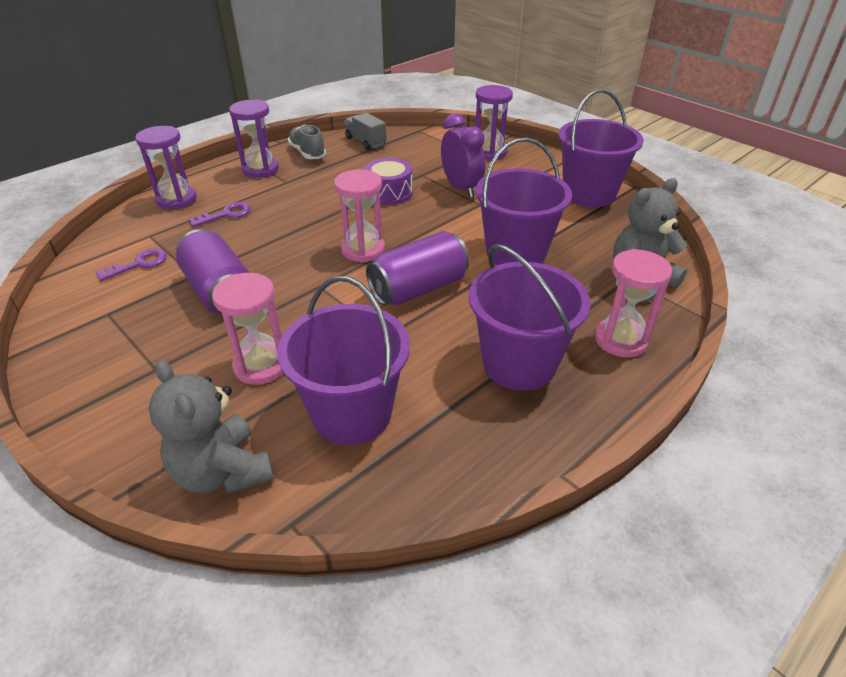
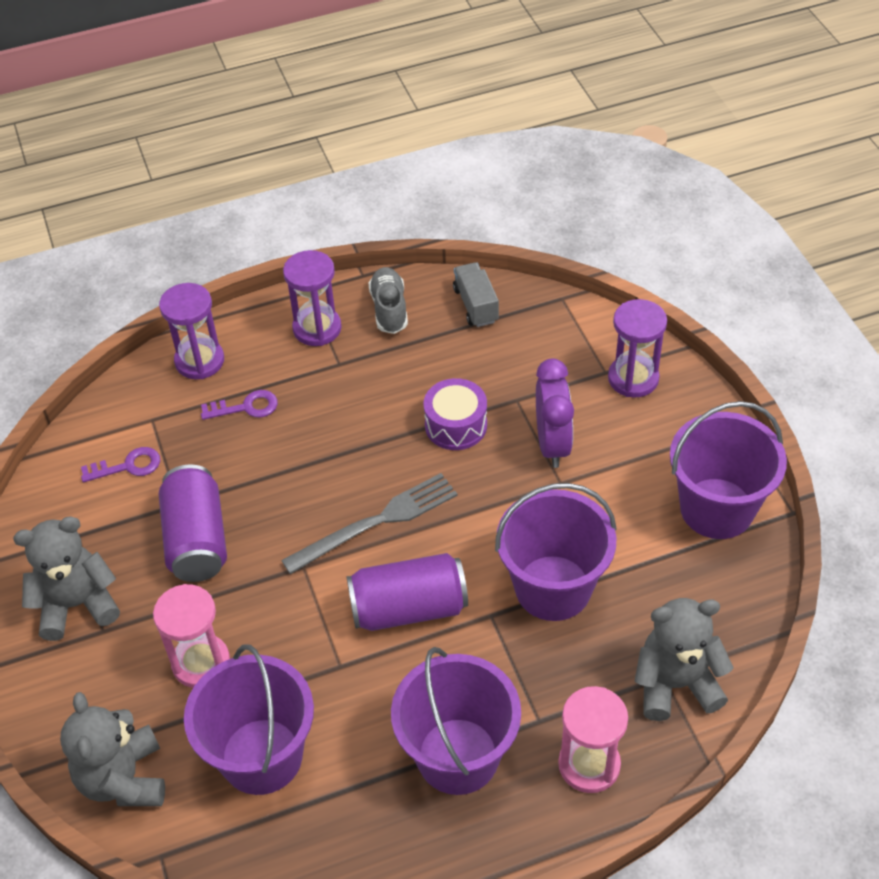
camera: 25 degrees right, 10 degrees up
(123, 357) = (77, 604): none -> grey teddy bear
(363, 250) = (376, 522): pink hourglass -> grey fork

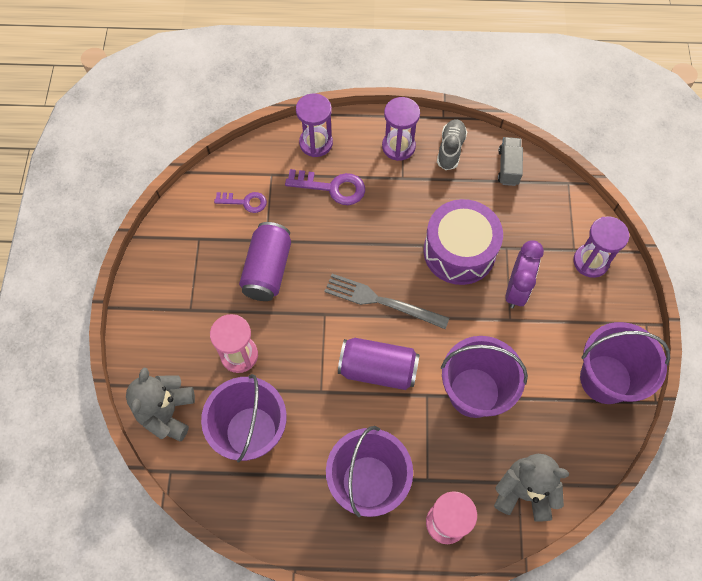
camera: 20 degrees right, 15 degrees up
(77, 604) = (181, 286): grey teddy bear -> none
(246, 407) = (332, 187): purple key -> purple key, size x1.55
(376, 522) = (381, 301): grey fork -> grey fork turned 150 degrees counterclockwise
(456, 425) = (459, 251): purple drum -> purple drum, size x1.69

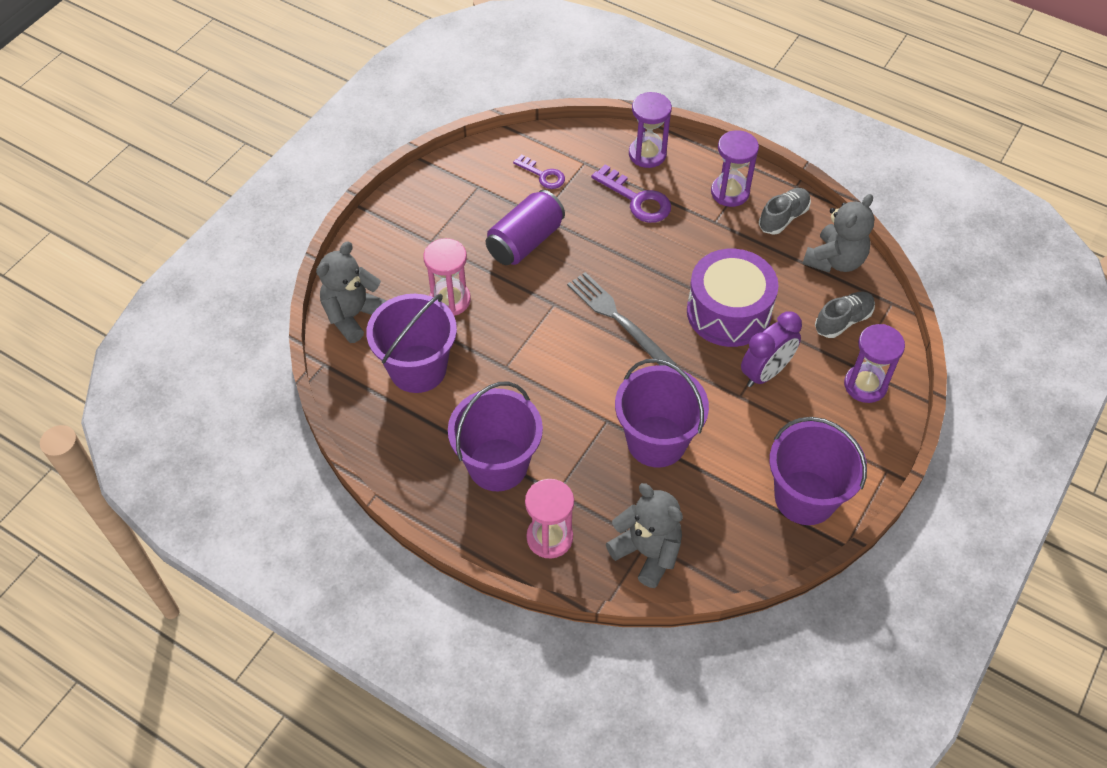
camera: 30 degrees right, 10 degrees down
(378, 369) = (573, 375): purple can -> none
(508, 167) = (835, 260): grey truck -> grey teddy bear
(544, 216) = (843, 321): none -> grey shoe

